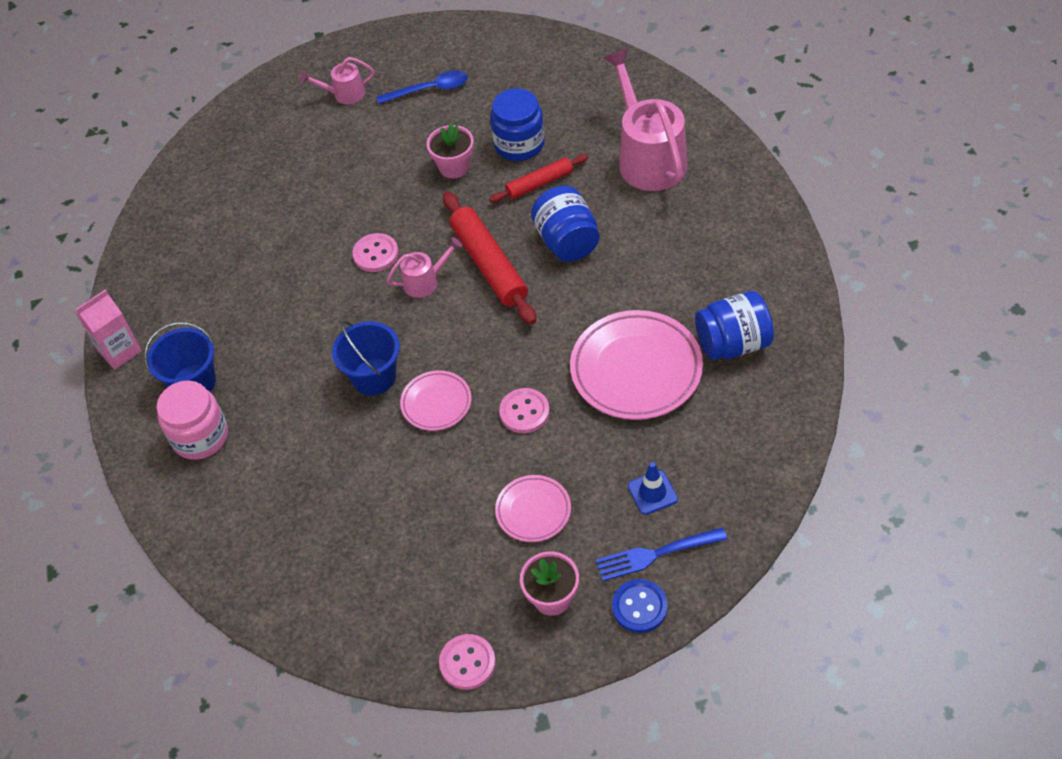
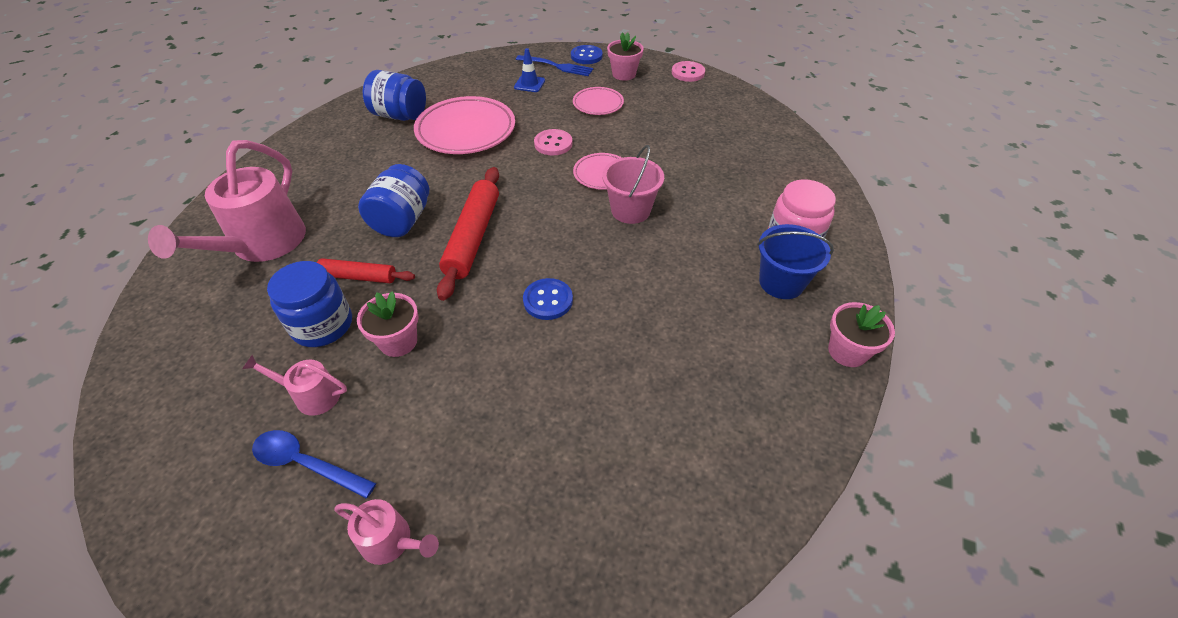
camera: 150 degrees left, 5 degrees down
(120, 351) = (847, 351): pink carton -> pink flower pot
(374, 377) = (630, 210): blue bucket -> pink bucket
(376, 254) = (548, 300): pink button -> blue button
(425, 281) = (531, 253): pink watering can -> pink watering can (311, 395)

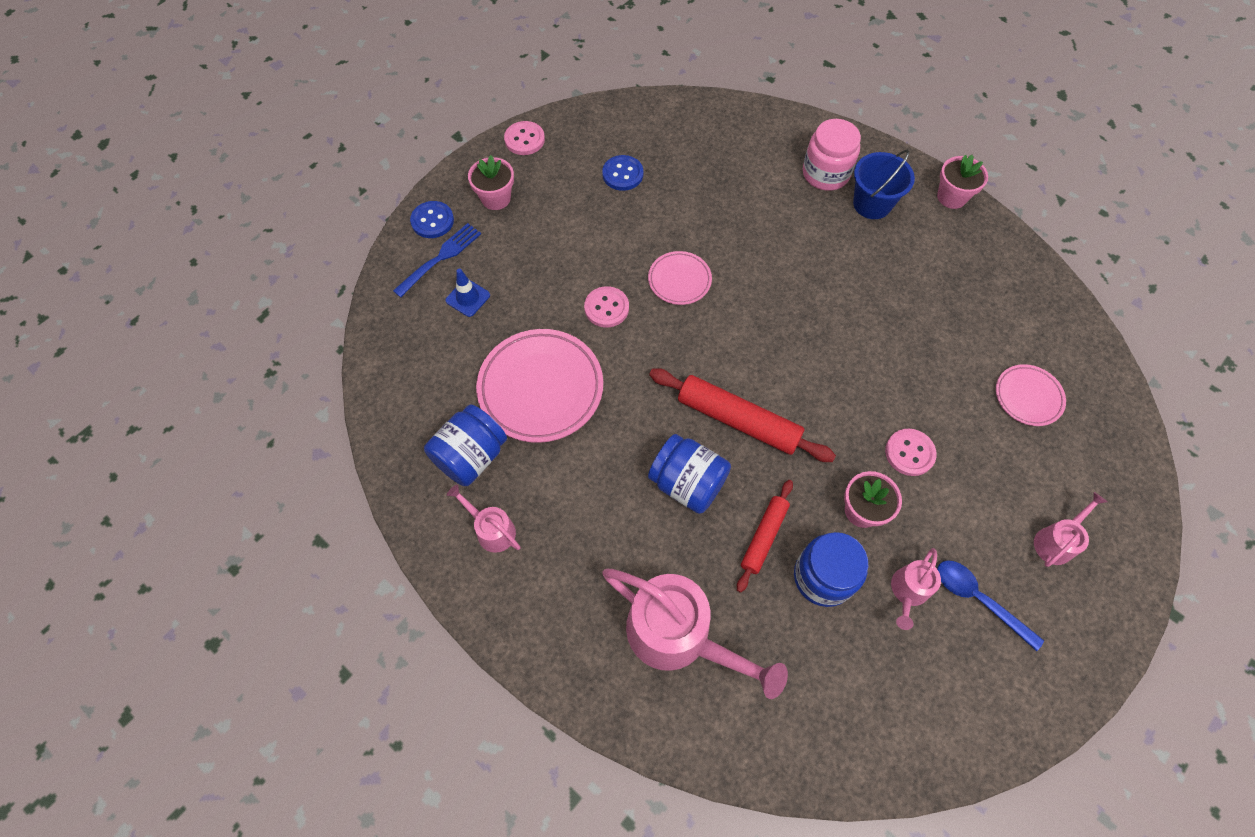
camera: 70 degrees left, 15 degrees up
(306, 463) = (978, 599): blue spoon -> blue spoon turned 90 degrees clockwise
(344, 137) = (491, 529): none -> pink watering can
(475, 369) = (909, 453): none -> pink button
(548, 300) = (844, 377): blue button -> blue button (622, 174)
(598, 104) = (547, 243): pink plate -> pink plate (1028, 397)
(630, 210) = (745, 275): pink bucket -> none

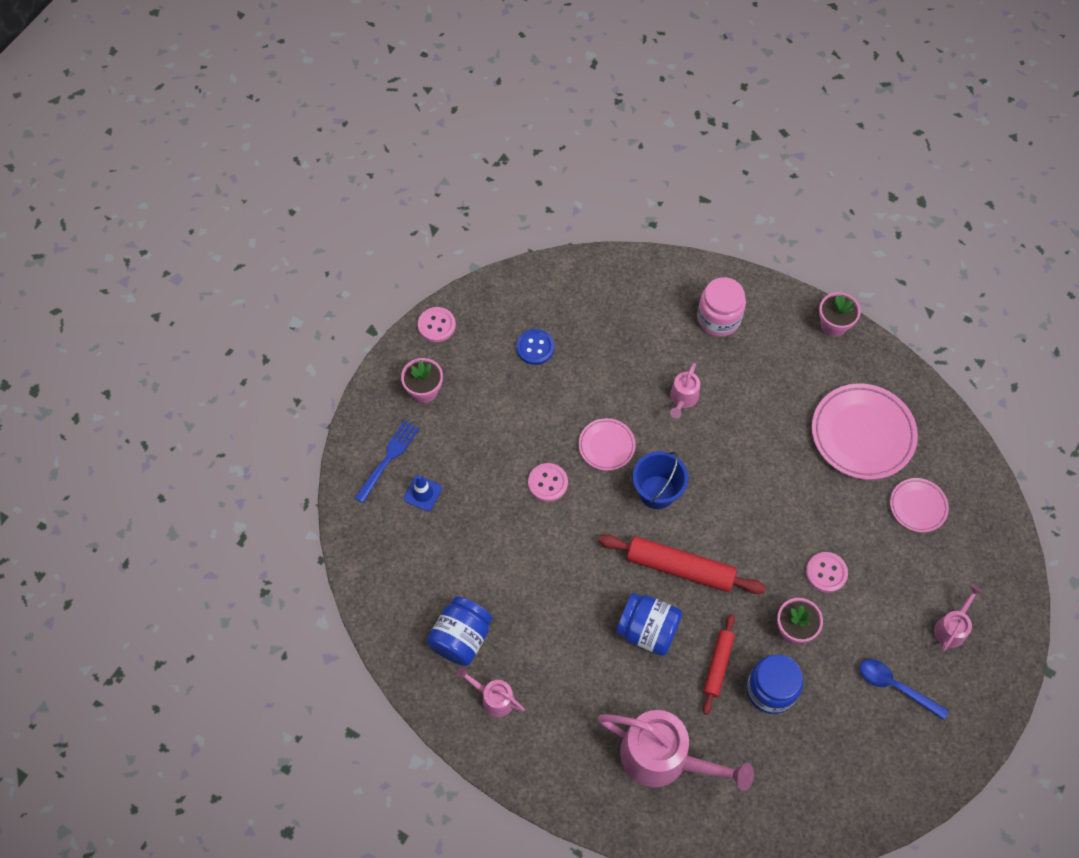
camera: 10 degrees left, 0 degrees up
(432, 221) = (372, 422): blue button -> none
(541, 388) = (506, 567): pink plate -> pink plate (862, 434)
(872, 204) = (764, 343): blue bucket -> blue bucket (657, 492)
(908, 592) = (839, 690): pink watering can -> pink watering can (683, 399)

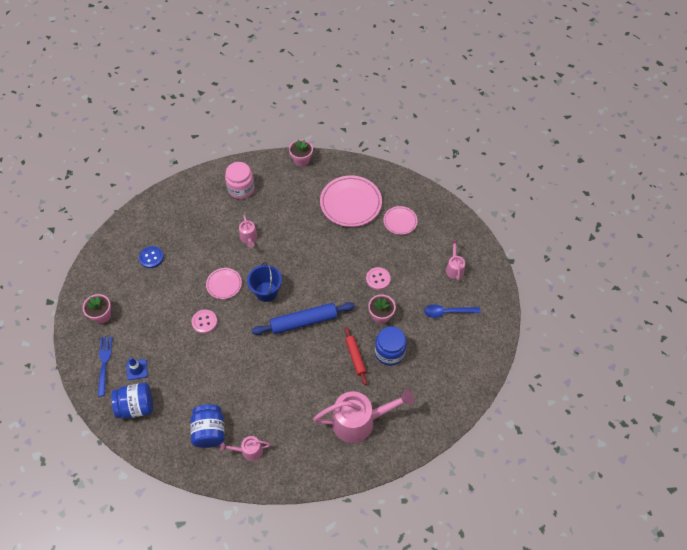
camera: 35 degrees left, 5 degrees down
(436, 325) = (86, 277): pink button -> none
(647, 630) = (308, 363): blue jar -> blue jar (136, 406)
(680, 568) = (303, 321): red rolling pin -> blue rolling pin

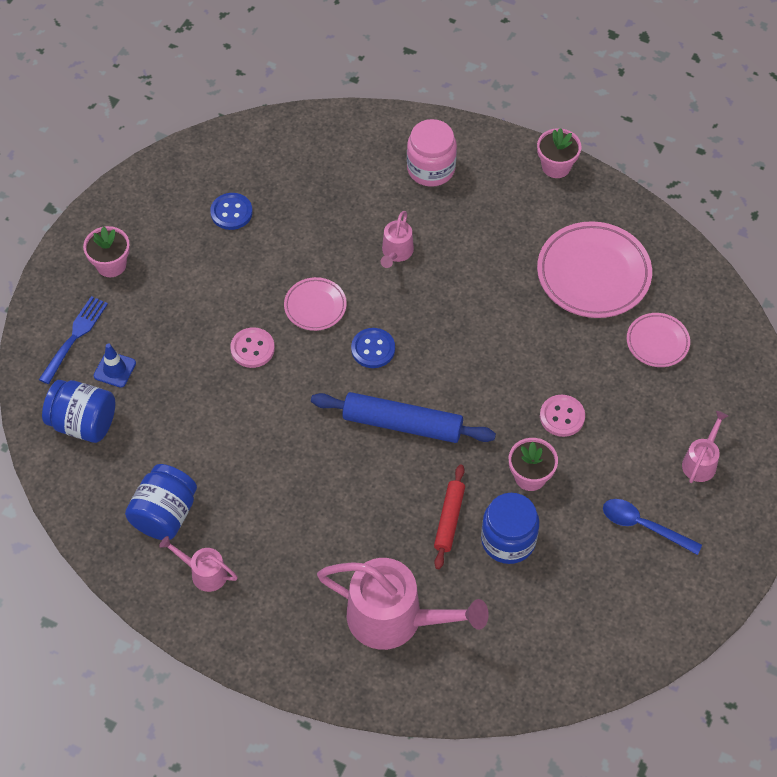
camera: 30 degrees right, 0 degrees up
(266, 291) = (373, 349): blue bucket -> blue button

